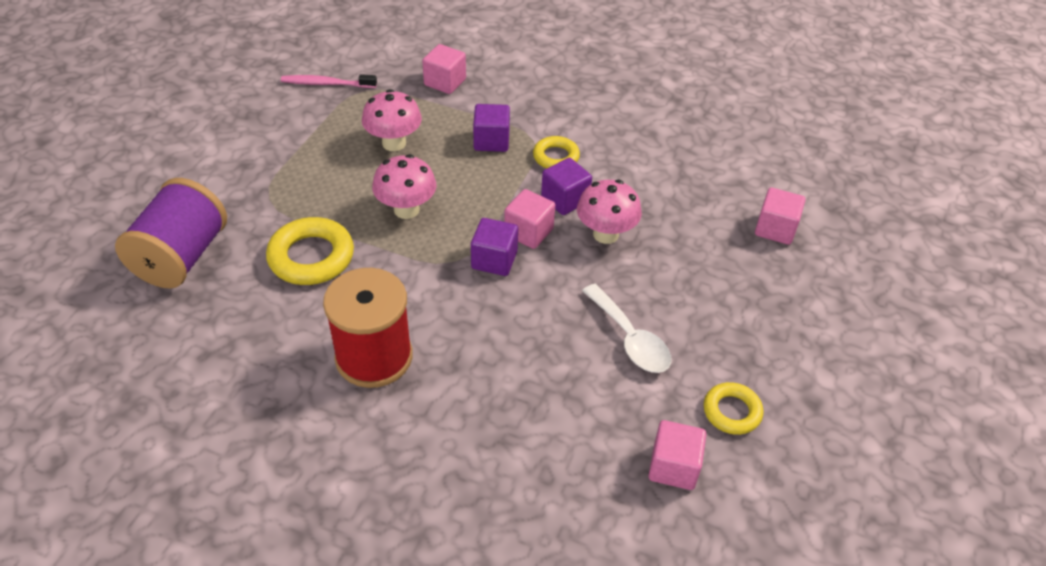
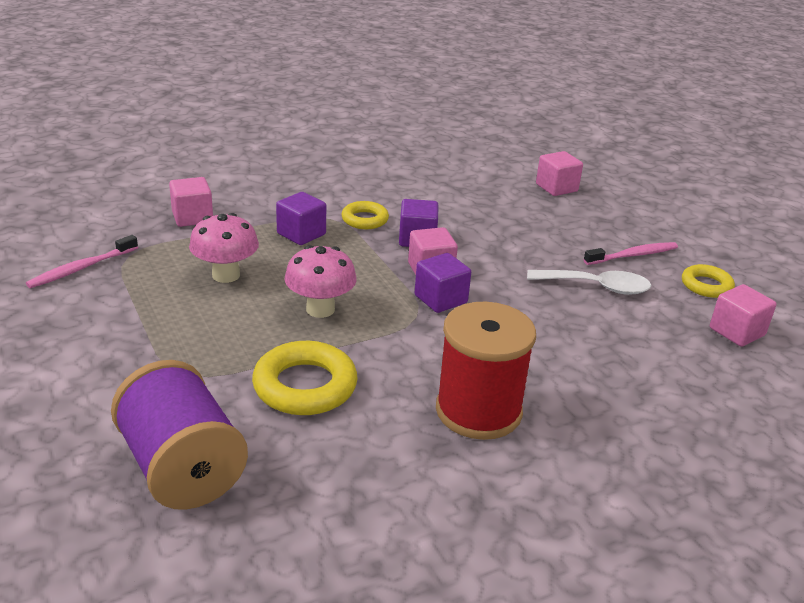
camera: 50 degrees left, 15 degrees down
(605, 234) = (478, 243): pink mushroom -> none
(719, 337) = (633, 255): none -> pink toothbrush

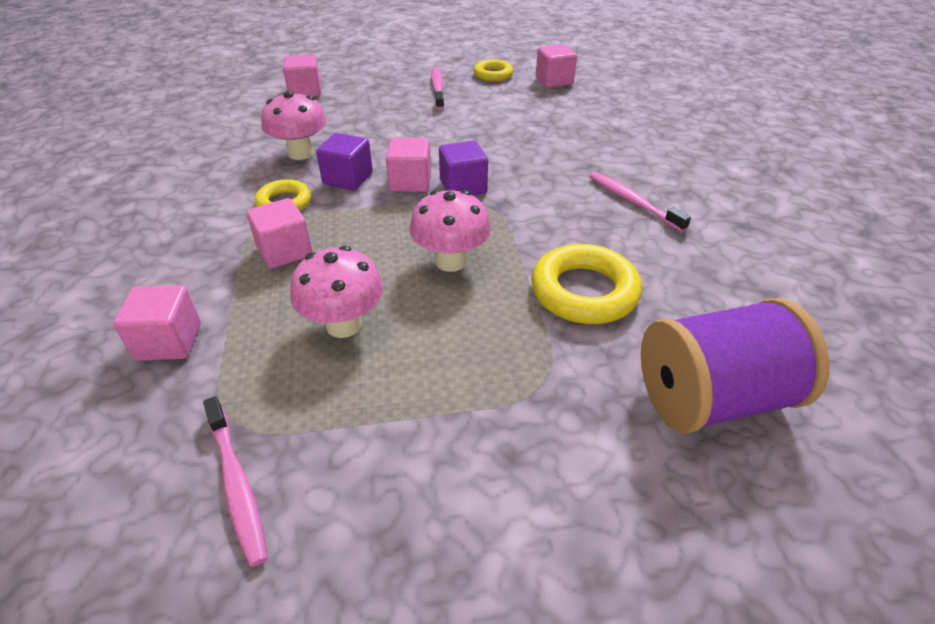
camera: 70 degrees left, 10 degrees up
(301, 234) = (284, 251): purple cube -> pink cube
(443, 210) = (300, 153): none -> pink mushroom
(478, 411) = (633, 202): red spool -> pink toothbrush
(596, 287) = (476, 113): white spoon -> none

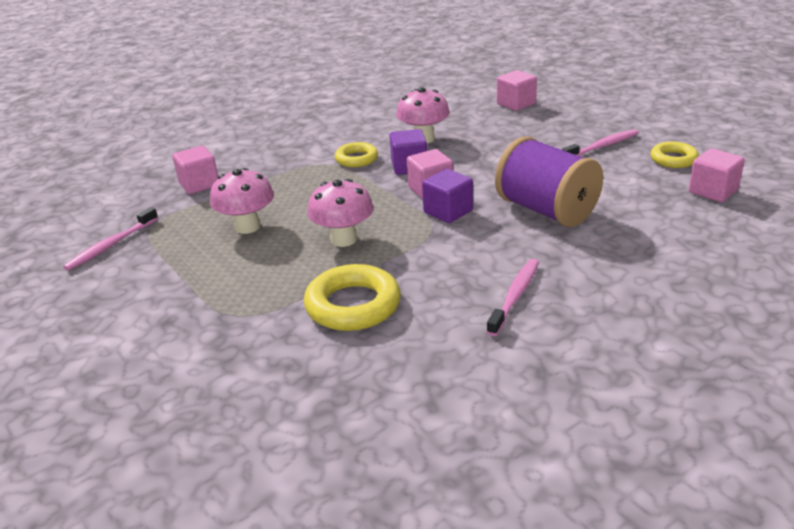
camera: 65 degrees right, 10 degrees down
(284, 251) = (304, 181): pink cube -> none
(712, 399) = (265, 395): purple spool -> purple spool (546, 210)

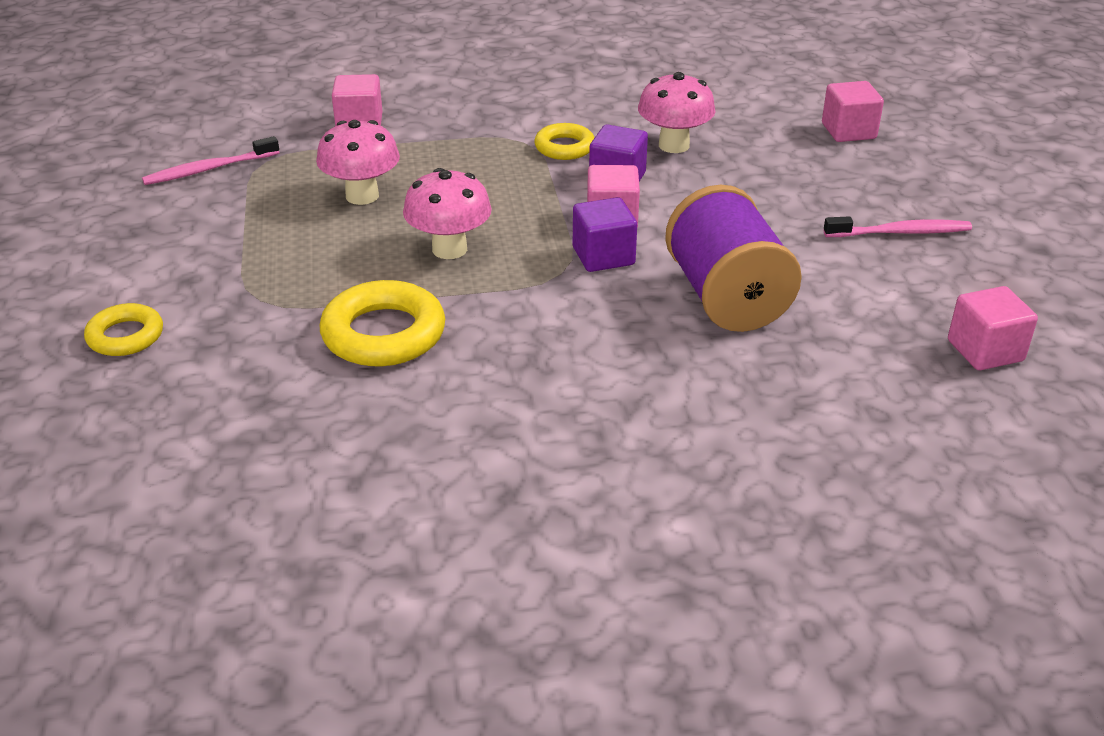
camera: 25 degrees right, 5 degrees up
(515, 296) = (571, 393): pink toothbrush -> none
(673, 159) = (982, 285): yellow ring -> yellow ring (125, 336)

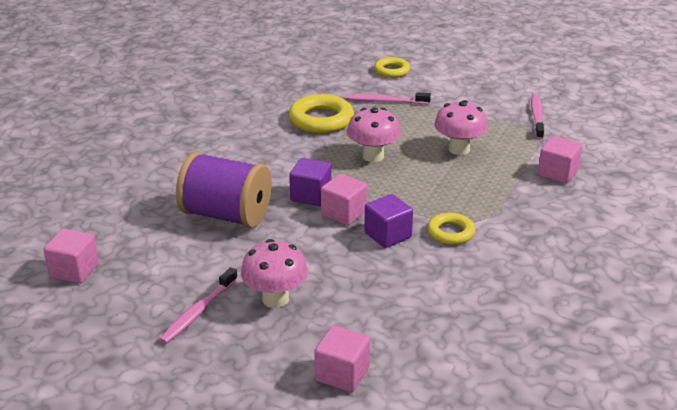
camera: 125 degrees right, 5 degrees down
(260, 300) = (385, 101): none -> pink toothbrush
(674, 145) = (408, 277): pink mushroom -> pink mushroom (275, 299)

